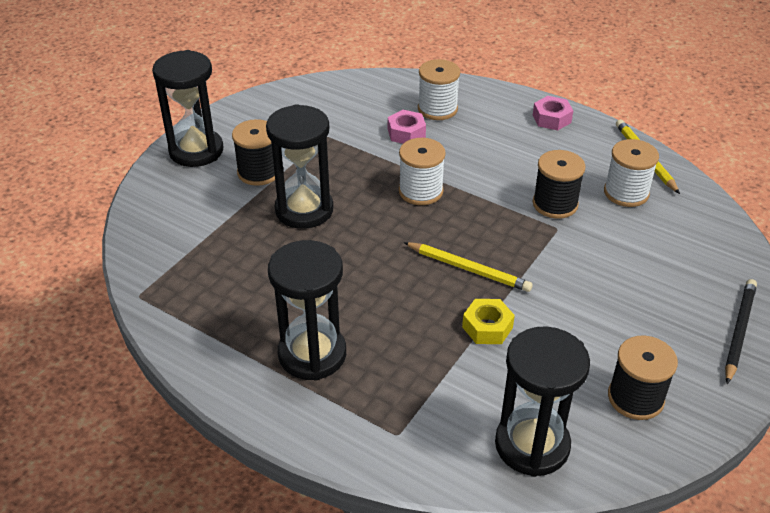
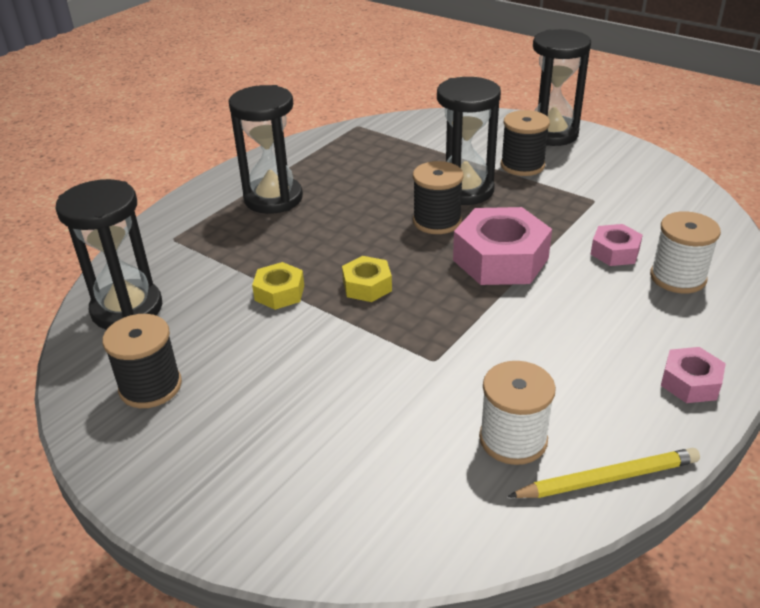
camera: 95 degrees right, 5 degrees down
(420, 191) = (500, 259): white spool -> pink nut
(469, 269) = (367, 286): yellow pencil -> yellow nut
(555, 204) = (482, 363): black spool -> black spool (437, 221)
(739, 331) = (216, 506): black pencil -> none

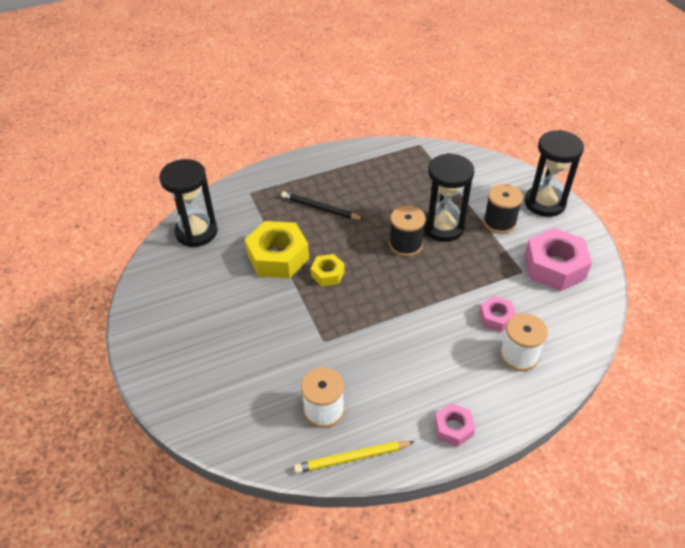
camera: 30 degrees right, 10 degrees up
(150, 386) = (176, 287): black spool -> none
(273, 198) = (324, 185): black hourglass -> none
(279, 293) = (278, 257): yellow nut -> yellow nut, size x1.88
(290, 222) = (320, 208): none -> black pencil
(500, 259) = (419, 290): pink nut -> pink nut (554, 266)
(608, 478) = (352, 458): yellow pencil -> yellow pencil turned 150 degrees clockwise

